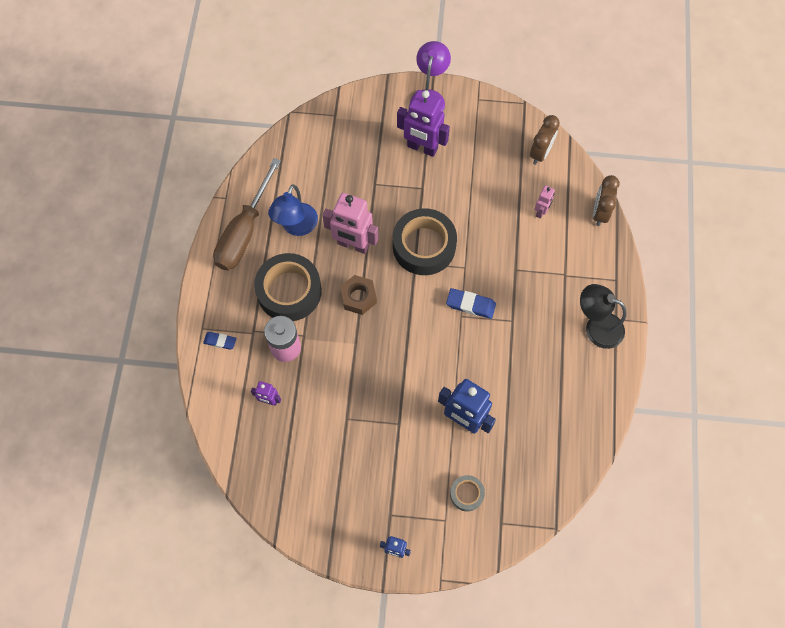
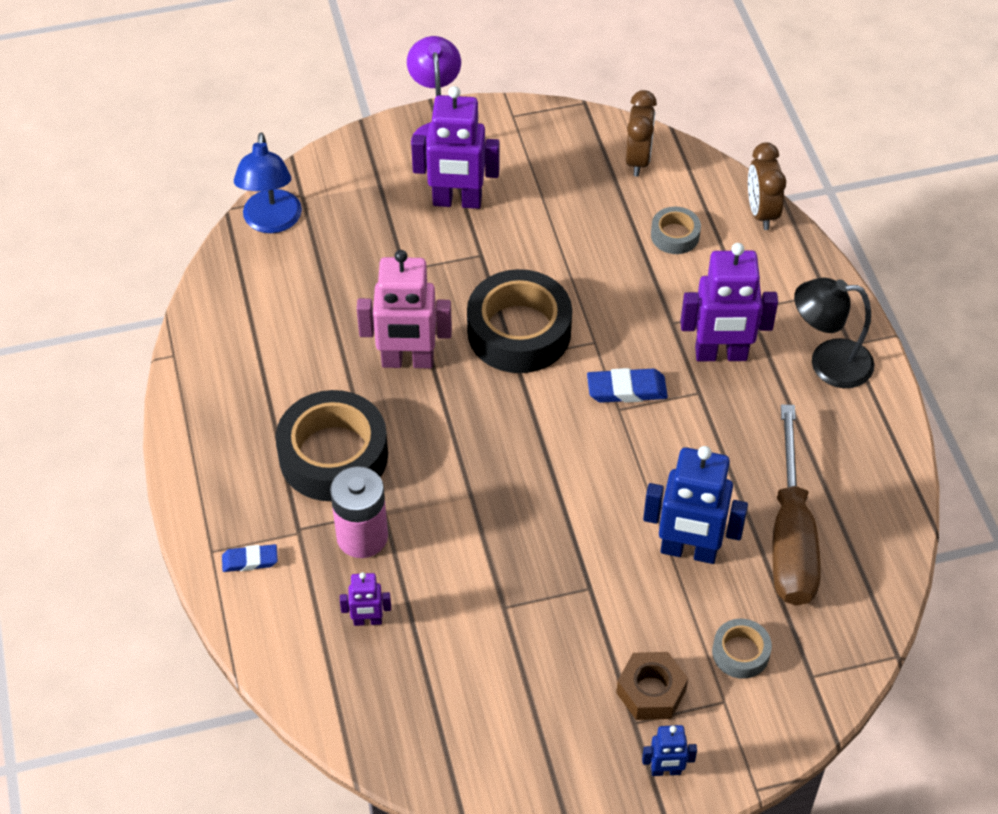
camera: 20 degrees left, 15 degrees down
(244, 231) = (224, 393): brown screwdriver -> brown screwdriver (791, 537)
(296, 227) = (306, 362): blue lamp -> blue lamp (271, 222)
(358, 297) = (448, 431): brown nut -> brown nut (651, 691)
(535, 300) = (721, 354): none -> purple robot
(541, 211) = (675, 235): pink robot -> grey tape

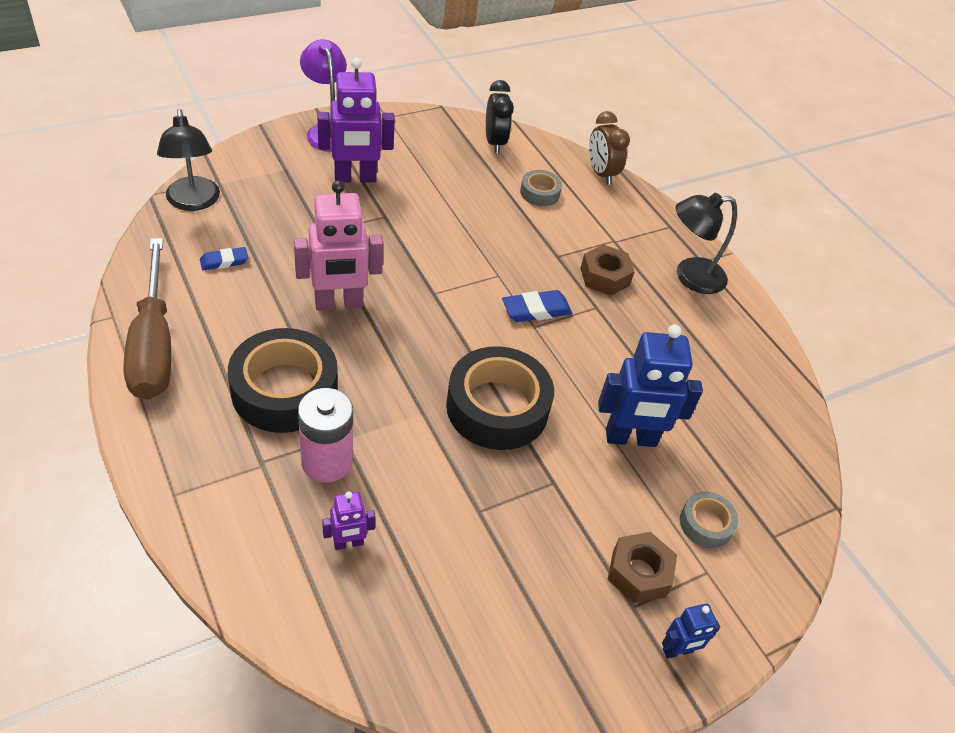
camera: 20 degrees left, 5 degrees down
(250, 560) = (216, 499): blue eraser -> blue eraser (224, 261)
(271, 222) = (193, 202): blue lamp -> black lamp
(519, 331) = (432, 272): black tape -> black tape (497, 407)
(638, 160) = (495, 142): brown clock -> black clock
(721, 354) = (604, 277): purple robot -> brown nut
(791, 537) = (711, 416): brown screwdriver -> brown screwdriver (154, 344)

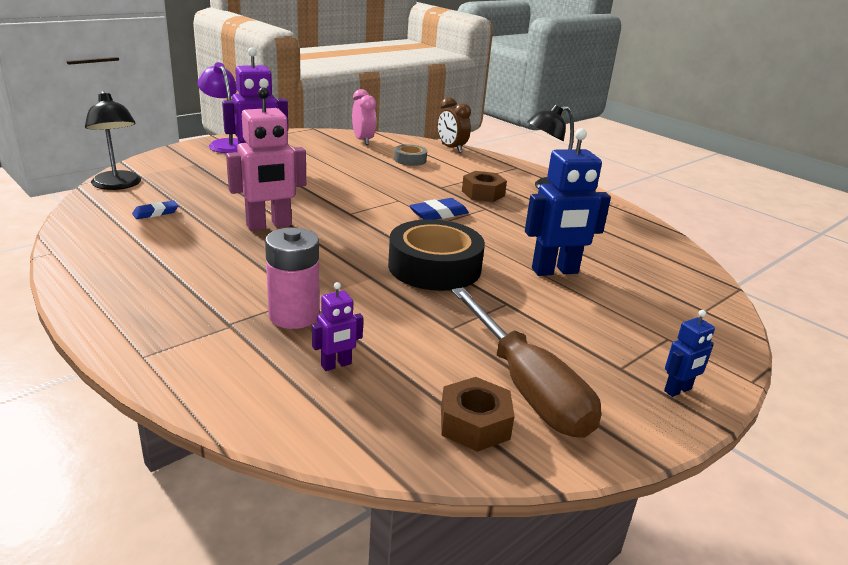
camera: 10 degrees left, 20 degrees down
(154, 344) = (99, 264): brown screwdriver -> brown screwdriver (526, 387)
(284, 390) = (237, 278): black tape -> none
(495, 142) = (363, 140): black clock -> pink clock
(639, 573) = (612, 347): brown nut -> brown nut (474, 424)
(706, 524) = (647, 310): grey tape -> none

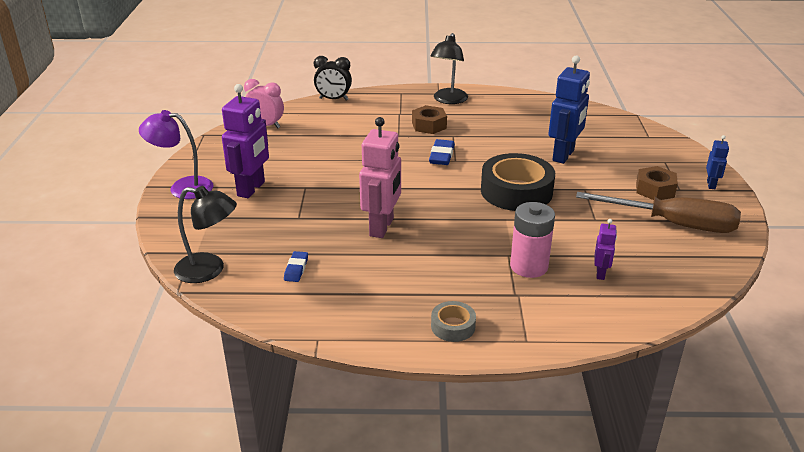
camera: 45 degrees left, 5 degrees up
(410, 160) = (333, 124): grey tape -> grey tape (453, 326)
(451, 148) = (333, 99): brown clock -> black clock
(474, 424) = (693, 254): brown nut -> brown nut (655, 190)

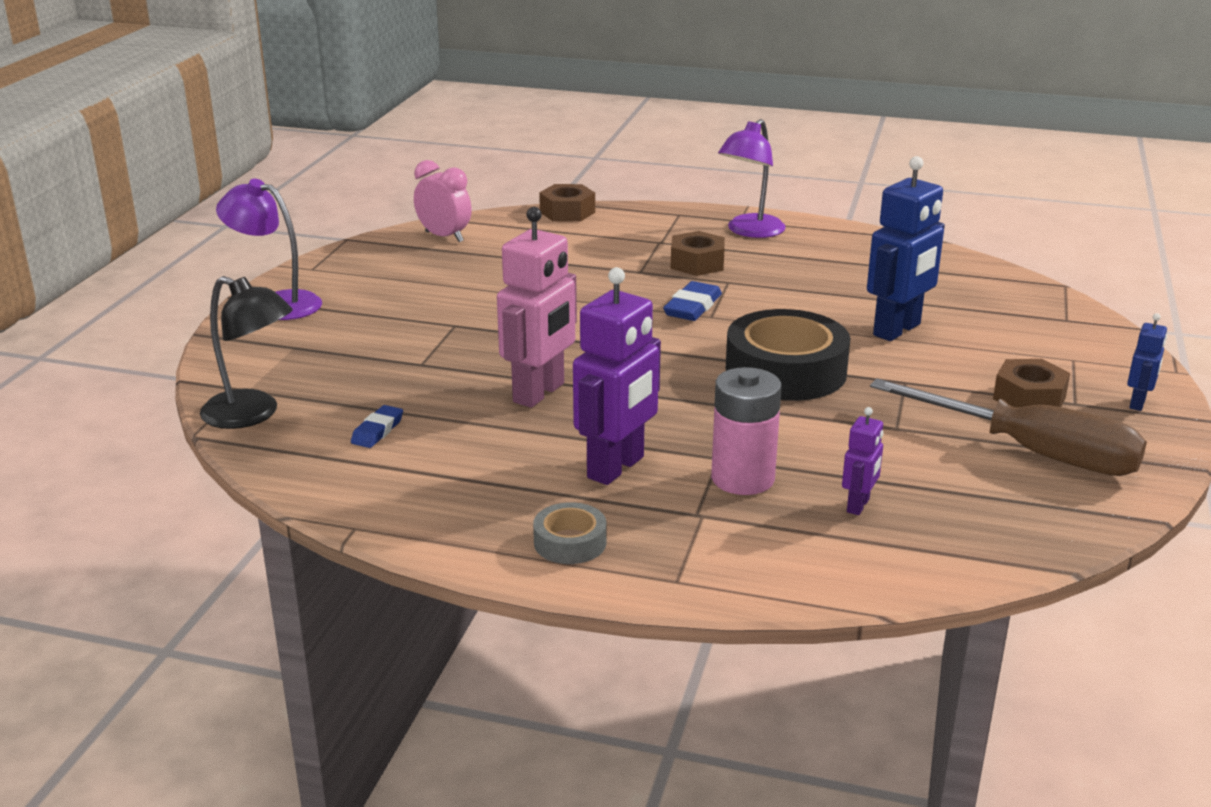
camera: 15 degrees right, 5 degrees down
(251, 189) = (374, 318): purple robot -> purple robot (616, 468)
(333, 99) = (567, 212): black clock -> brown nut
(448, 100) = (750, 231): black lamp -> purple lamp

